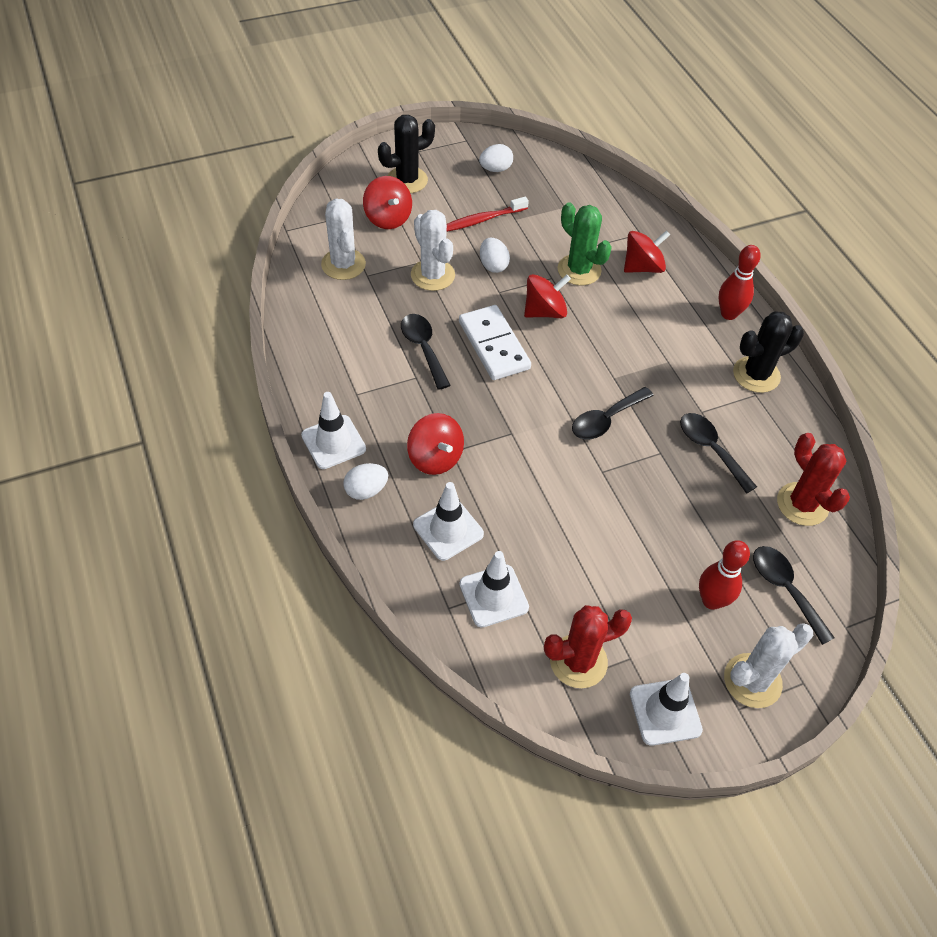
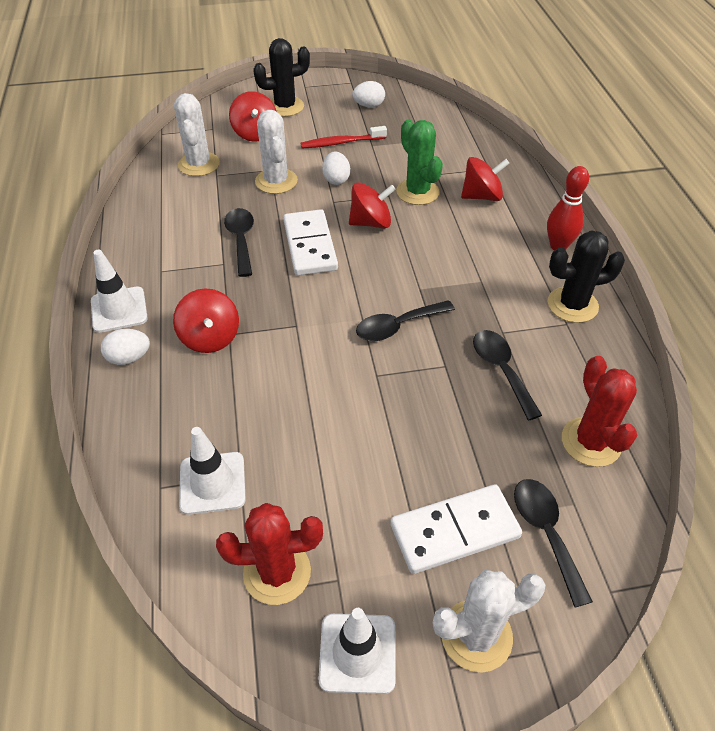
camera: 15 degrees right, 5 degrees down
(448, 529) = (193, 407): white traffic cone -> none
(711, 600) = (454, 531): red bowling pin -> white domino

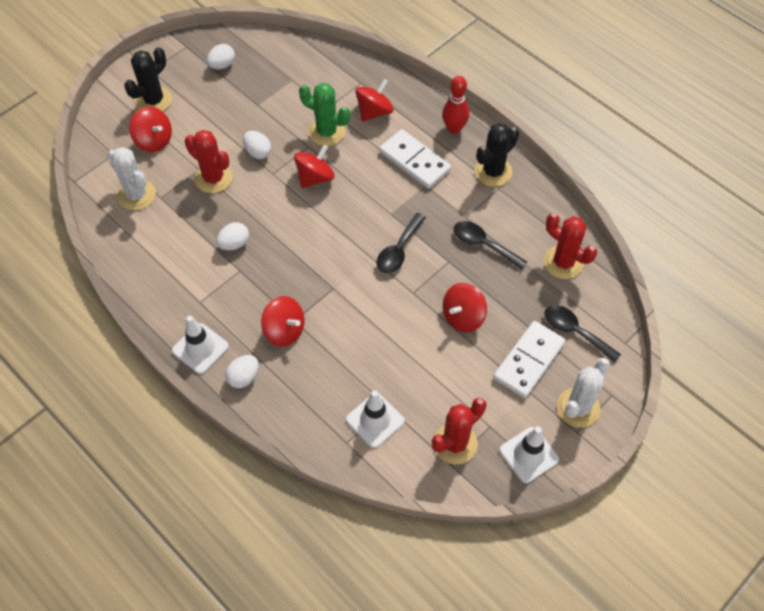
camera: 35 degrees left, 10 degrees up
(241, 240) = (234, 244): black spoon -> white egg
(276, 181) = (213, 178): white cactus -> red cactus
(310, 245) = (288, 221): white domino -> white domino (414, 161)
(341, 143) = (232, 114): red toothbrush -> none
(412, 432) = (463, 317): none -> red spinning top

